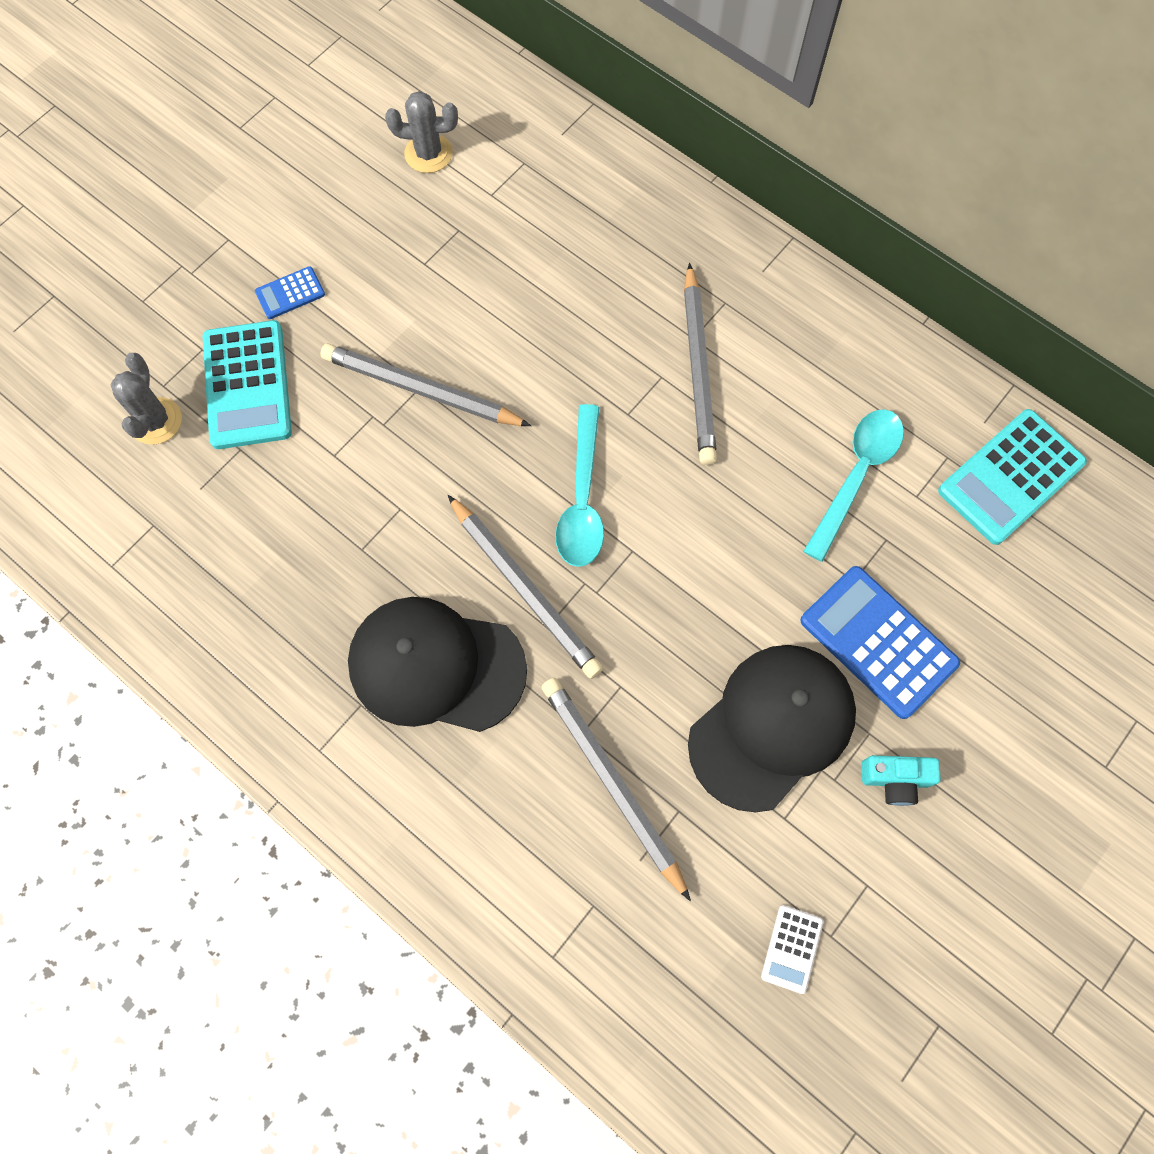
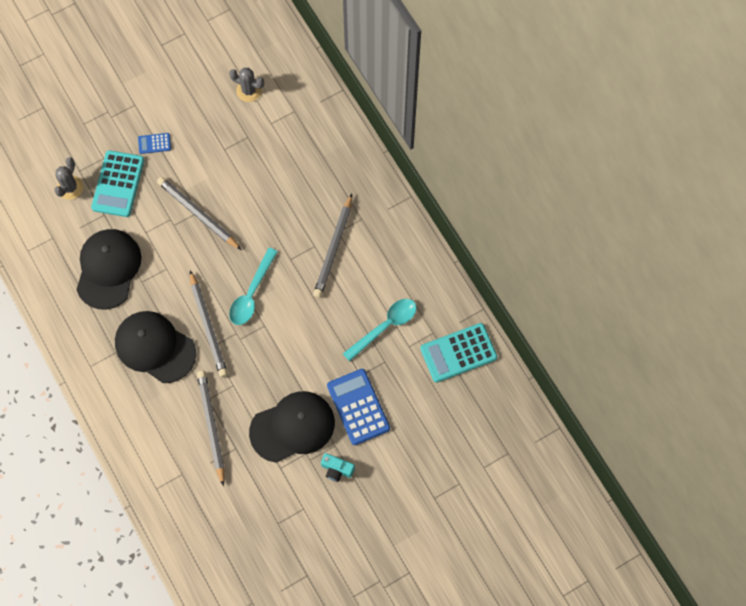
camera: 20 degrees right, 0 degrees up
(286, 547) = (108, 269): none -> black cap
(791, 948) = (259, 522): white calculator -> none

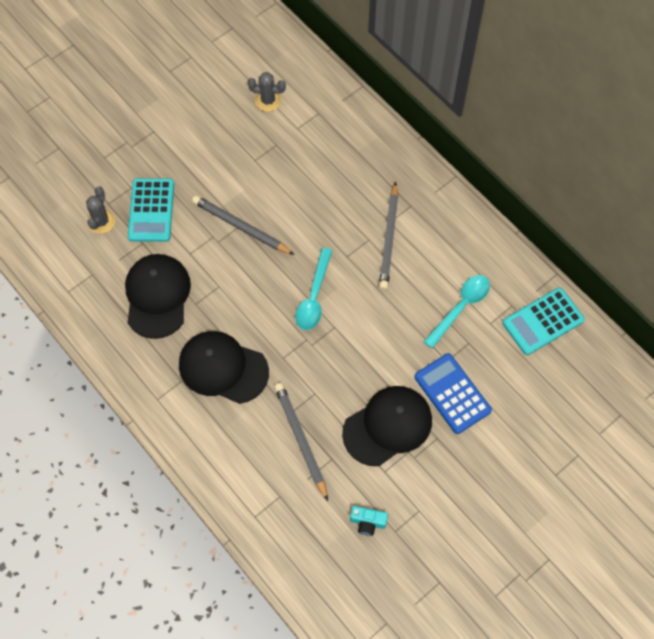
camera: 10 degrees left, 5 degrees down
(154, 143) = (181, 165): blue calculator -> none
(208, 327) = (275, 338): grey pencil -> none
(337, 469) = (445, 462): turquoise camera -> turquoise camera (368, 522)

